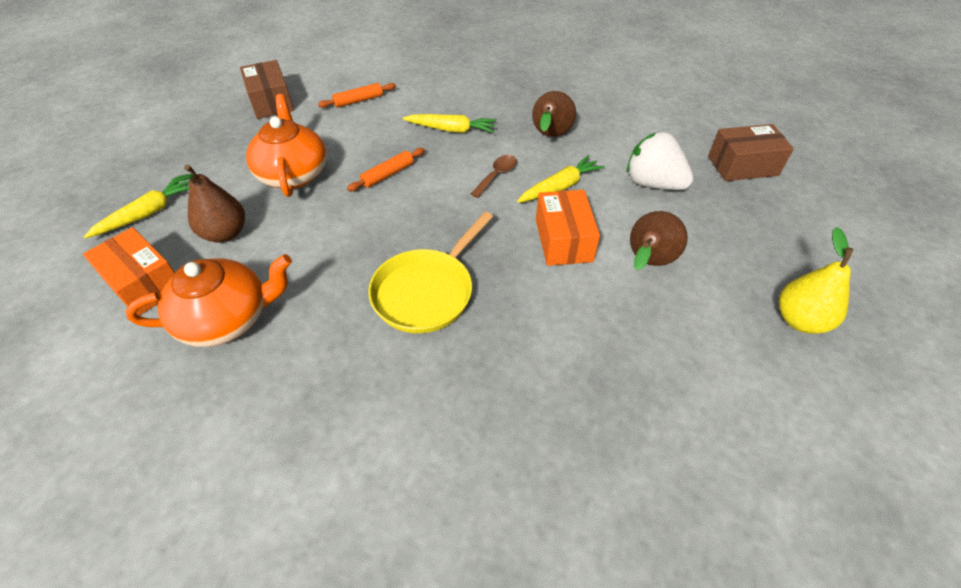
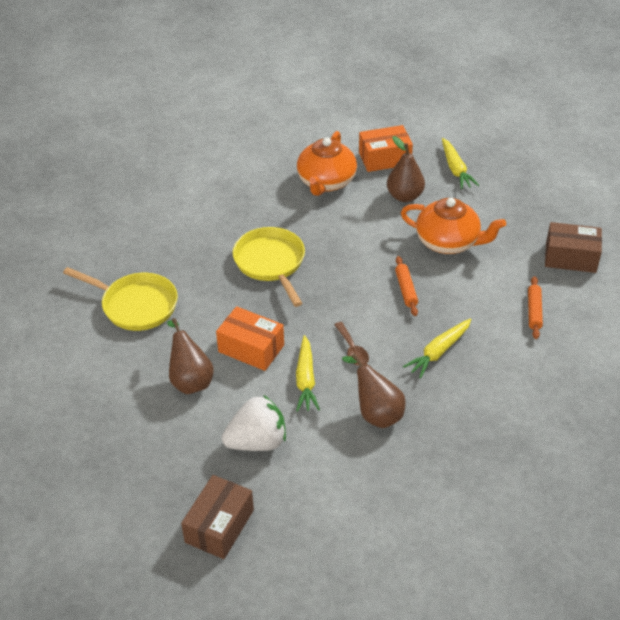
camera: 125 degrees right, 5 degrees down
(609, 383) = (135, 305): none -> yellow pan
(799, 320) = (74, 423): yellow pear -> none

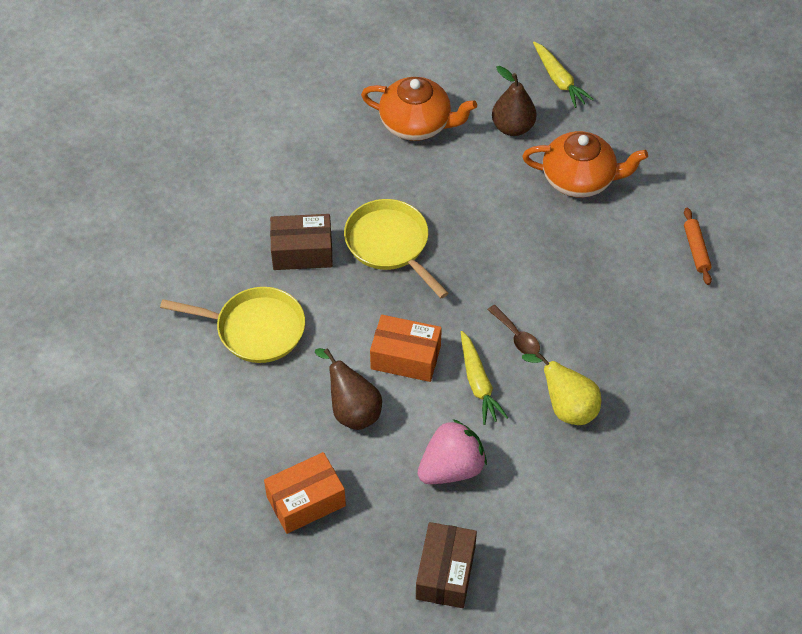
camera: 15 degrees left, 10 degrees up
(257, 442) = (451, 468): white strawberry -> pink strawberry
(326, 182) = (417, 124): orange teapot -> orange teapot turned 75 degrees counterclockwise
(376, 413) = (566, 407): brown pear -> yellow pear
(384, 158) = (474, 79): orange box -> orange box (306, 501)
(406, 290) = (551, 249): orange rolling pin -> none
(439, 352) = (610, 320): yellow carrot -> none
(570, 258) = (716, 174): brown box -> brown box (302, 252)

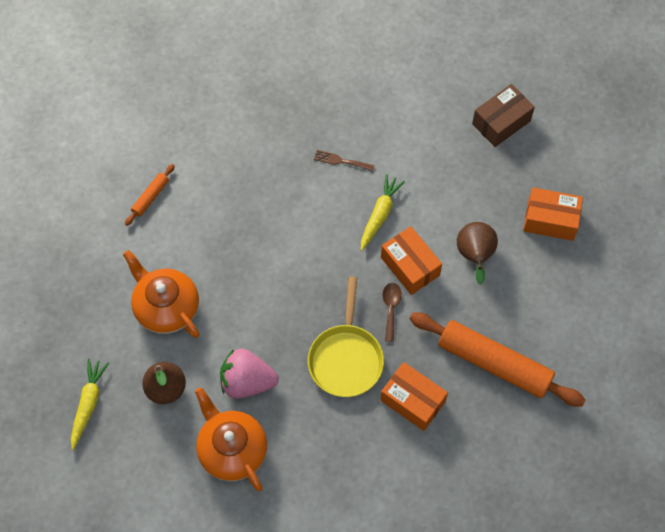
camera: 140 degrees left, 10 degrees up
(254, 329) = (494, 363): yellow pan -> orange rolling pin
(302, 252) = (412, 401): brown box -> orange box
(451, 468) = (445, 176): pink strawberry -> pink strawberry (247, 382)
(517, 336) = (326, 227): brown spoon -> brown spoon (391, 308)
(566, 407) = (341, 161): yellow pear -> brown fork

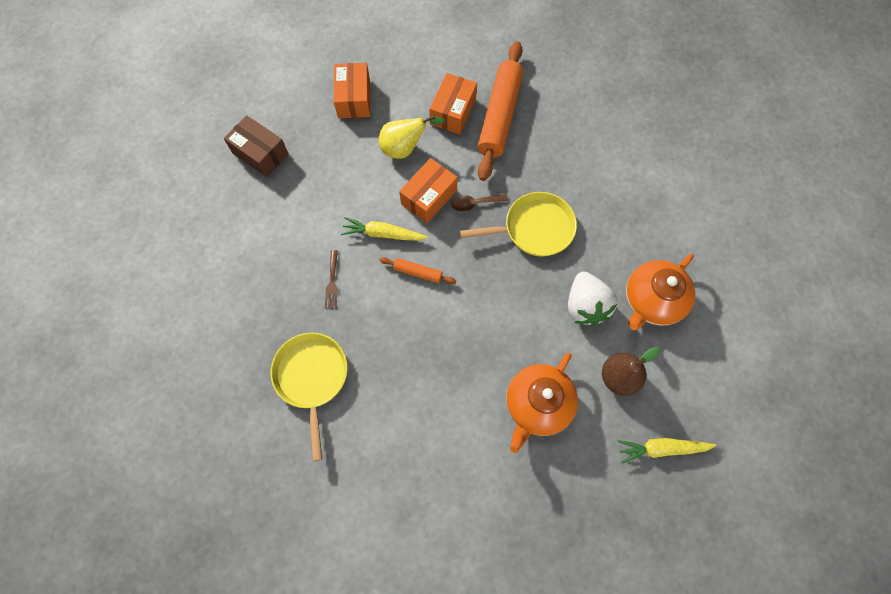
camera: 105 degrees left, 5 degrees up
(150, 197) = (419, 463): orange rolling pin -> orange rolling pin (417, 272)
(247, 382) = (585, 306): pink strawberry -> white strawberry
(253, 129) = (312, 378): none -> yellow pan
(412, 401) = (553, 168): orange box -> orange box (453, 111)
(475, 256) = (405, 148): brown pear -> yellow pear

